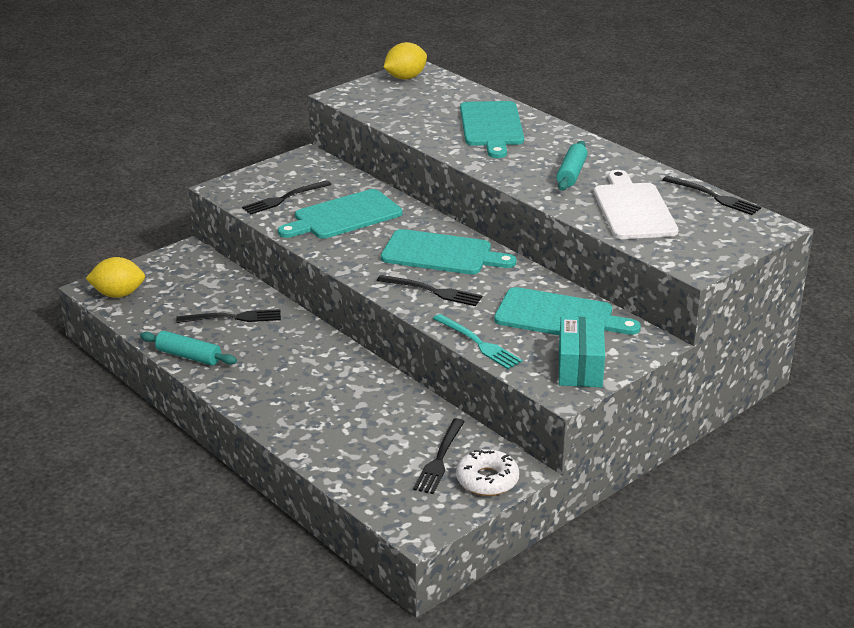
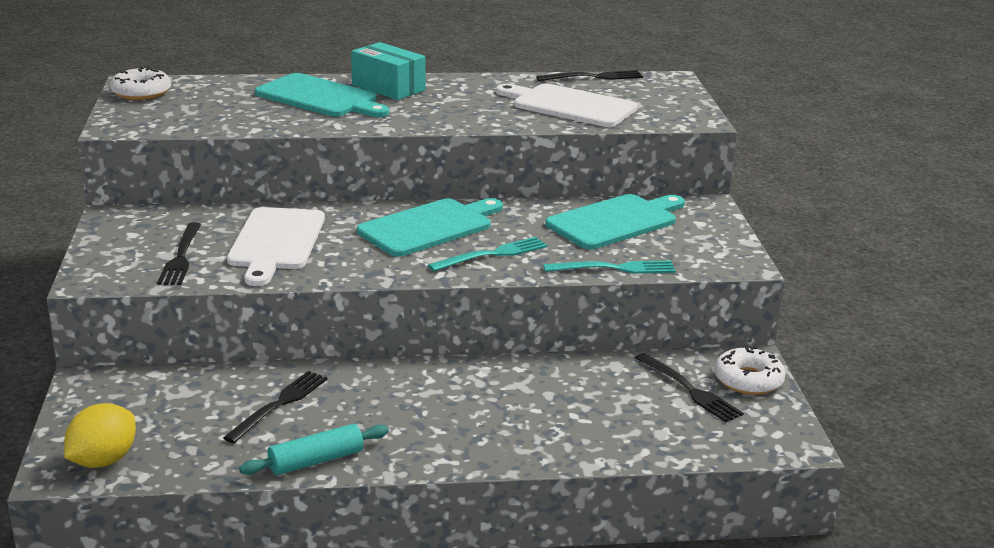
camera: 55 degrees left, 5 degrees down
(344, 216) = (276, 242): turquoise cutting board -> white cutting board
(405, 77) = (141, 92): yellow lemon -> white donut
(434, 291) = (493, 254): black fork -> turquoise fork
(571, 173) = (468, 102): turquoise rolling pin -> none
(580, 367) = (709, 243): turquoise box -> turquoise box (388, 88)

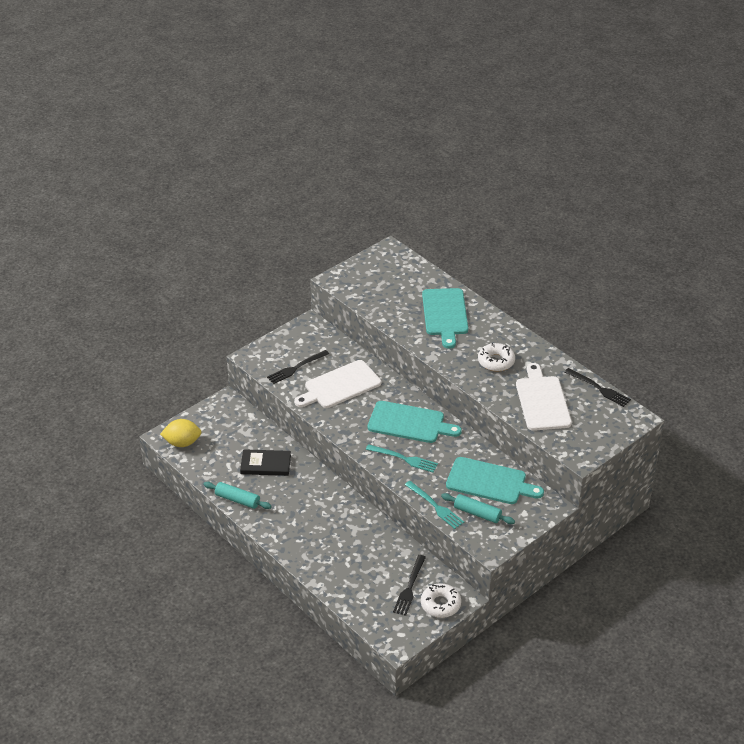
camera: 55 degrees right, 15 degrees up
(141, 92) = (381, 259): white donut -> white donut (496, 361)
(280, 404) = (265, 464): black fork -> black book
(388, 88) = (486, 327): turquoise box -> none
(664, 248) = (477, 513): none -> turquoise rolling pin

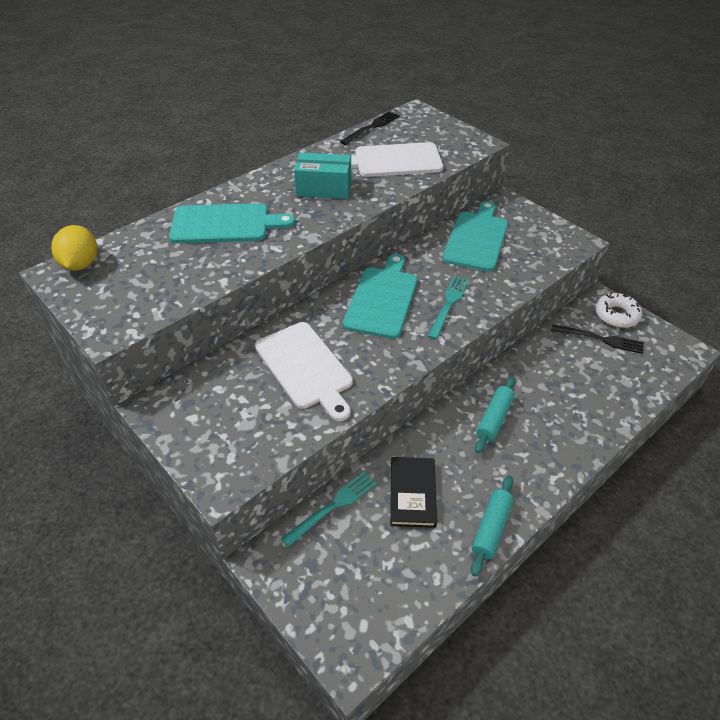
camera: 90 degrees left, 5 degrees up
(182, 443) = (366, 627): yellow lemon -> yellow lemon (81, 264)
(296, 368) = (259, 421): black fork -> none
(436, 506) = (525, 279): turquoise fork -> turquoise fork (333, 506)
(477, 513) = (528, 249): turquoise rolling pin -> turquoise rolling pin (494, 419)
(496, 361) = (324, 188): white donut -> turquoise box

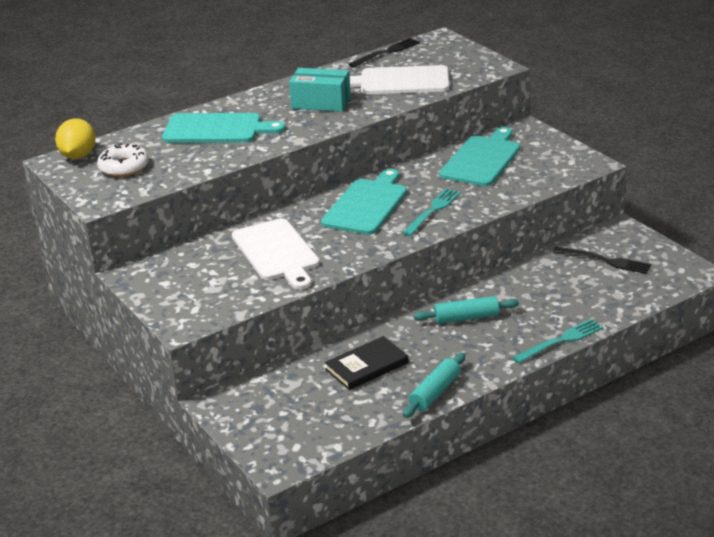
camera: 10 degrees right, 15 degrees down
(333, 506) = (288, 371): turquoise fork -> turquoise fork (561, 340)
(412, 493) = (367, 366): black book -> black book turned 45 degrees clockwise
(494, 419) = (466, 318): turquoise rolling pin -> turquoise rolling pin turned 45 degrees clockwise
(616, 315) = (632, 242): white donut -> white donut (124, 167)

